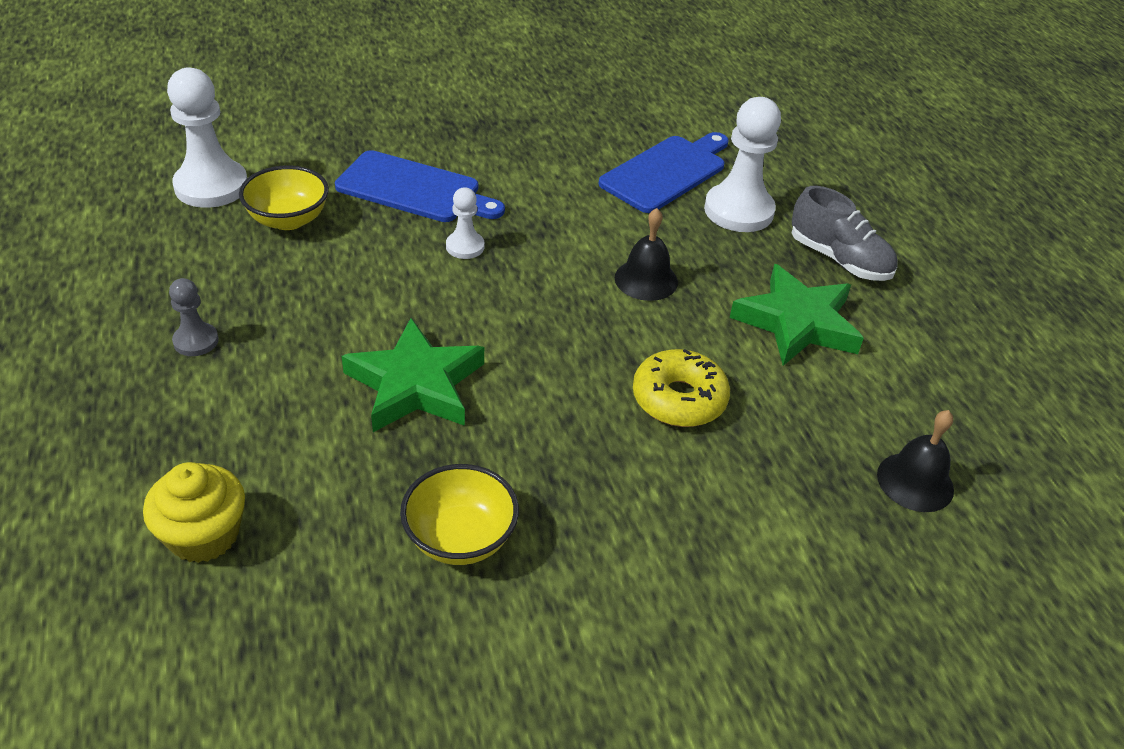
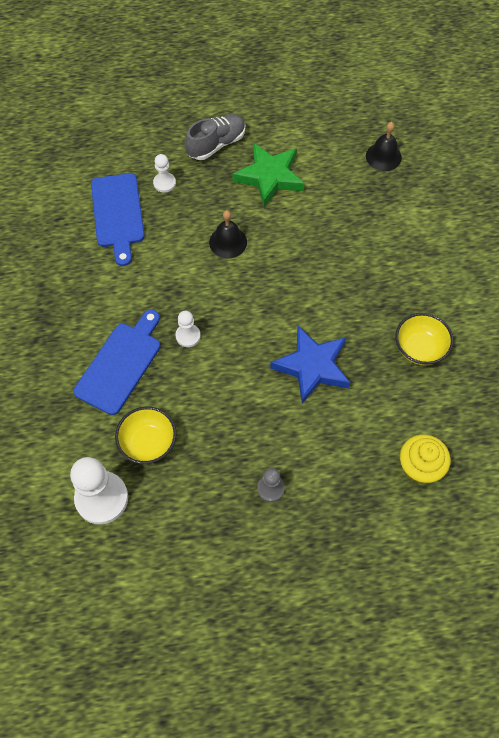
camera: 80 degrees left, 20 degrees up
(416, 384) = (312, 366): green star -> blue star
(666, 172) = (118, 214): blue cutting board -> blue cutting board turned 150 degrees counterclockwise
(679, 399) = (327, 242): yellow donut -> none
(738, 211) = (164, 183): white pawn -> white pawn, size x0.52

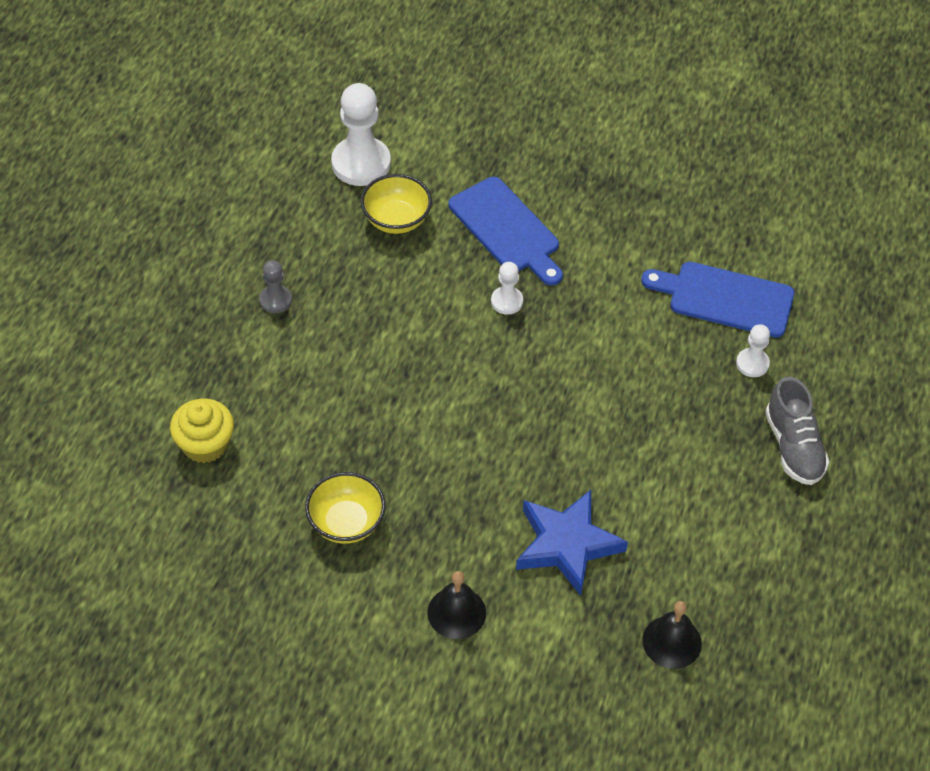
camera: 115 degrees right, 10 degrees down
(228, 242) = (620, 393): black bell -> black bell (456, 612)
(270, 177) = (704, 484): green star -> none
(312, 366) = (393, 401): blue star -> blue star (567, 544)

